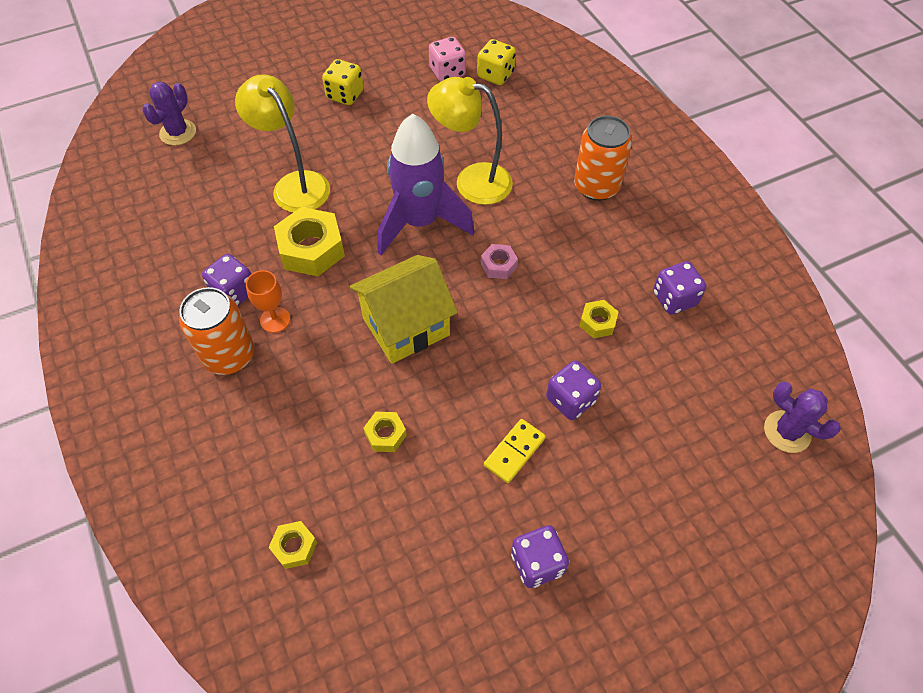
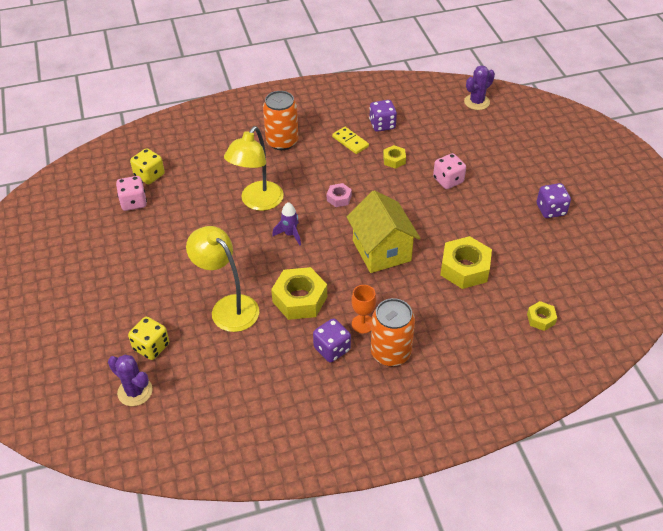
camera: 80 degrees left, 10 degrees down
(294, 184) = (228, 307): yellow lamp -> yellow lamp turned 75 degrees clockwise
(345, 95) = (134, 268): yellow dice -> yellow dice (151, 347)
(385, 435) = (465, 268): yellow nut -> yellow nut, size x1.92
(420, 223) = (290, 234): purple rocket -> purple rocket, size x0.43
(514, 452) = (481, 210): yellow domino -> yellow domino (350, 142)
(570, 399) = (448, 180): purple dice -> pink dice

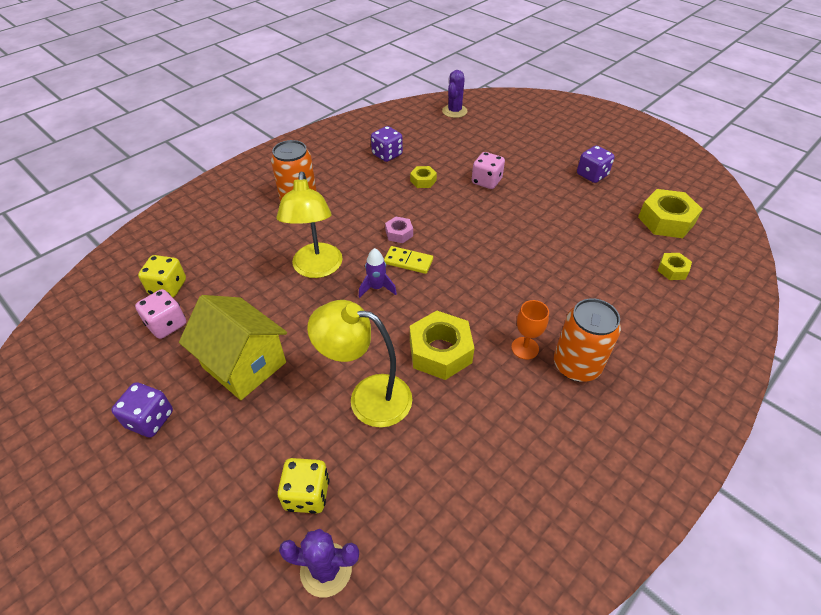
camera: 30 degrees left, 0 degrees up
(332, 349) = (517, 390): purple dice -> purple dice (150, 419)
(350, 142) = (368, 179): yellow domino -> yellow domino (408, 261)
(381, 251) = (481, 267): yellow house -> yellow house (244, 364)
(465, 268) = (569, 252): yellow nut -> yellow nut (666, 220)

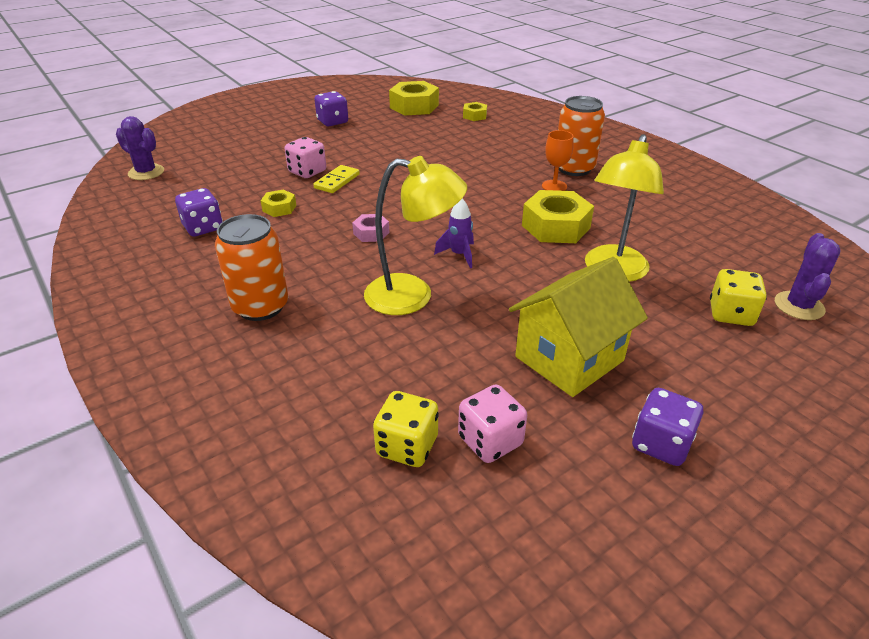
camera: 80 degrees left, 10 degrees down
(408, 261) = (422, 231): yellow domino -> yellow domino (337, 181)

